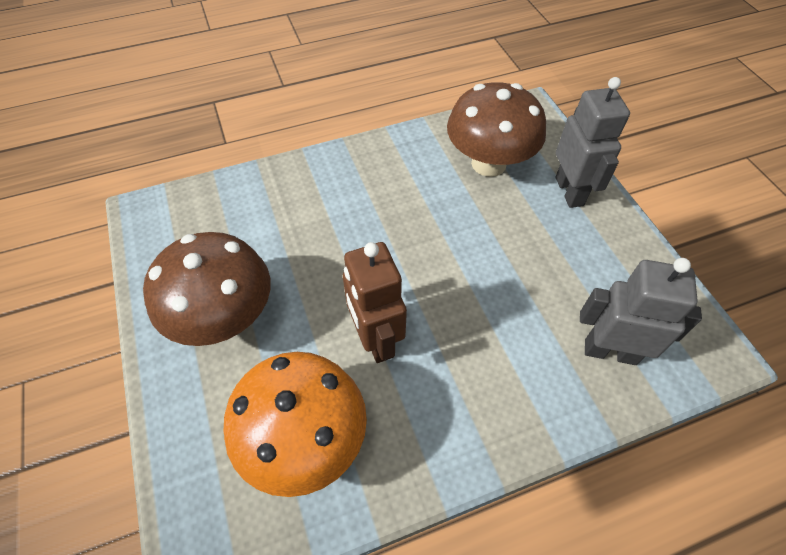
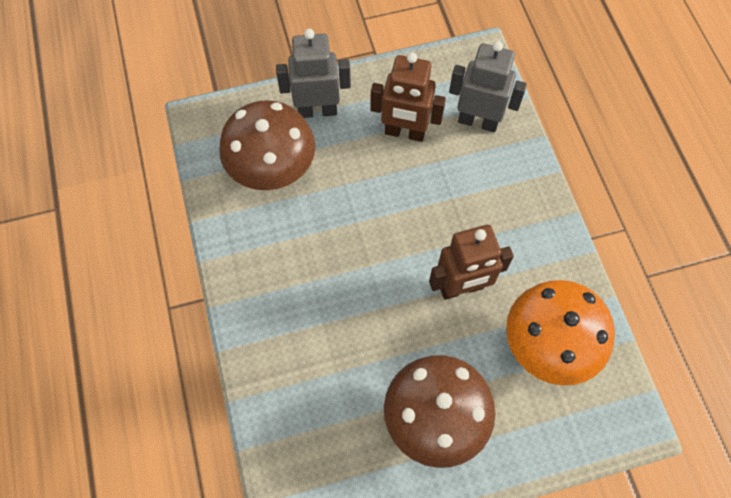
camera: 85 degrees left, 10 degrees up
(567, 272) = (404, 133): none -> brown robot
(610, 351) = (478, 121): grey robot -> grey robot turned 90 degrees clockwise

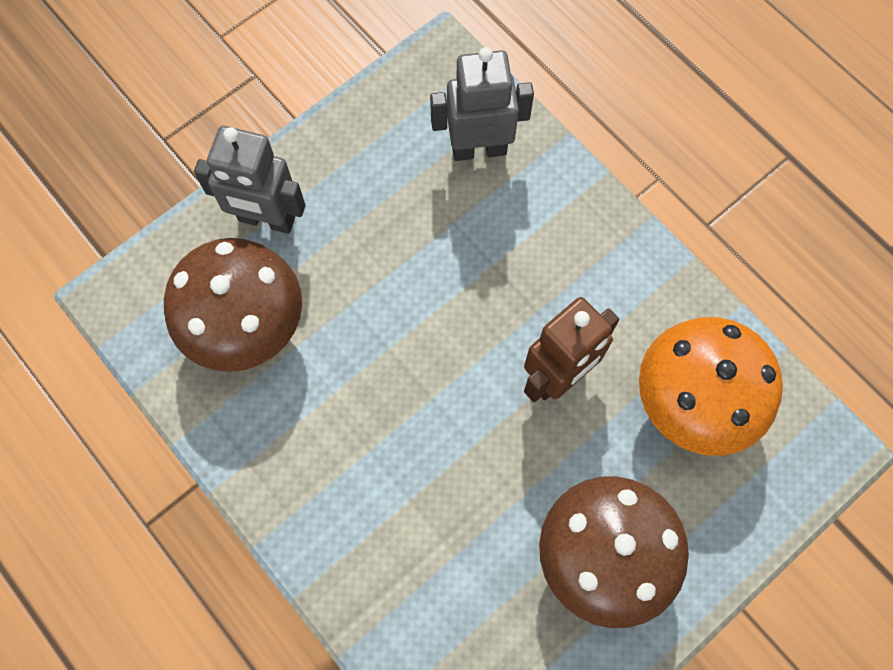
camera: 25 degrees left, 5 degrees up
(317, 110) = (266, 220): grey robot -> grey robot turned 135 degrees counterclockwise
(404, 133) = (394, 203): brown robot -> none

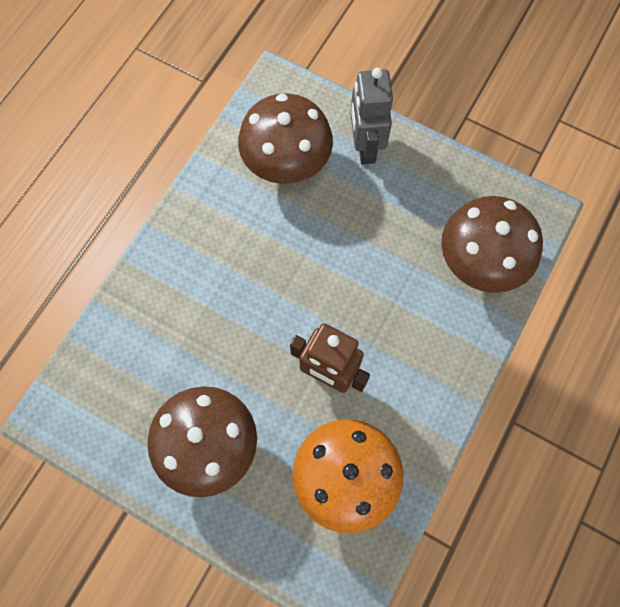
camera: 70 degrees right, 0 degrees up
(479, 149) = (480, 262): grey robot -> brown mushroom

